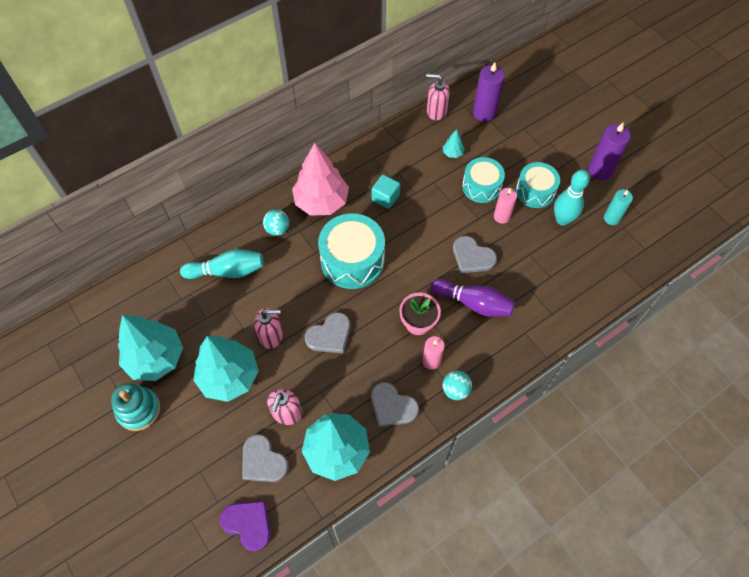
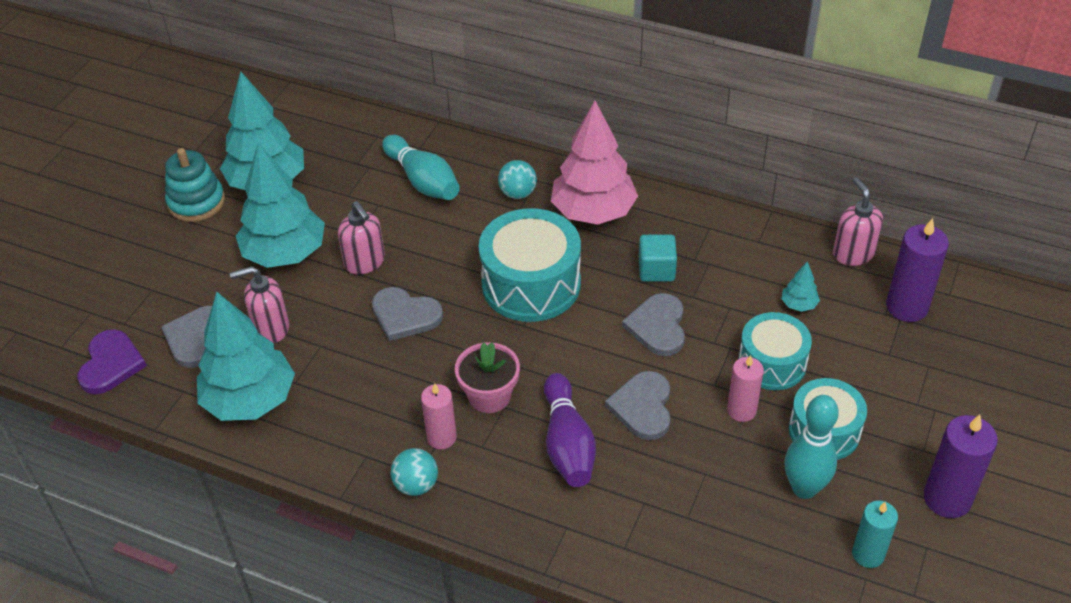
camera: 60 degrees right, 15 degrees down
(392, 406) = (346, 427): grey heart -> grey heart (658, 326)

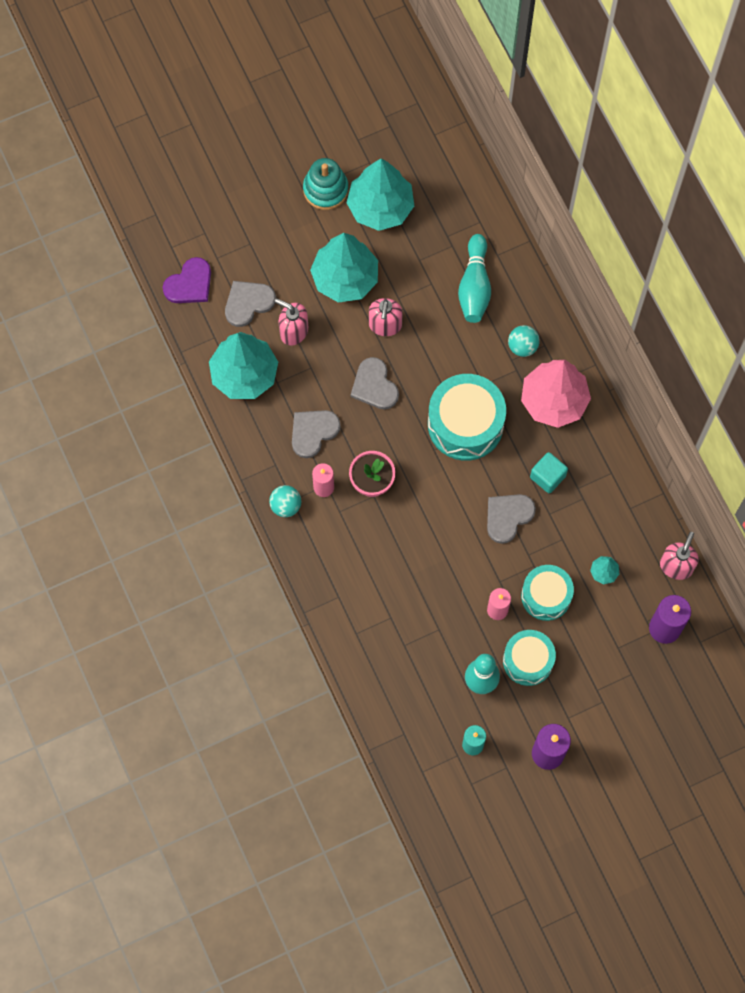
camera: 40 degrees right, 25 degrees up
(567, 443) = (385, 548): purple bowling pin -> none
(643, 407) = (446, 561): grey heart -> grey heart (313, 432)

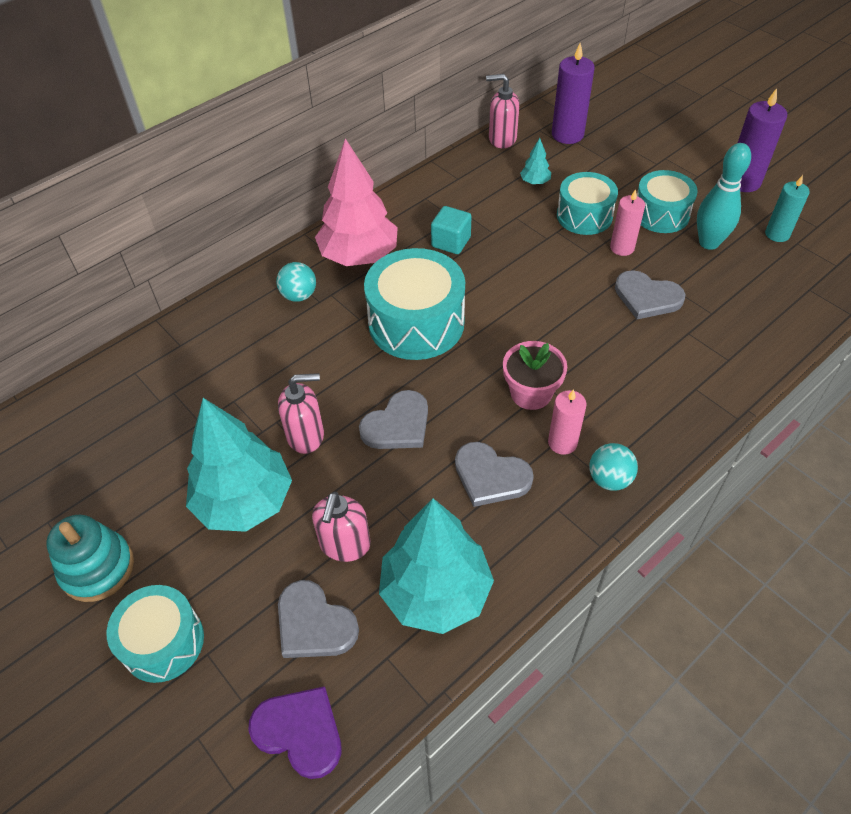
camera: 105 degrees left, 20 degrees down
(265, 221) = (163, 642): none -> turquoise drum
(380, 207) = (122, 488): turquoise tree -> none
(474, 286) = (228, 356): turquoise bowling pin -> none
(508, 517) = (512, 262): grey heart -> grey heart (647, 297)

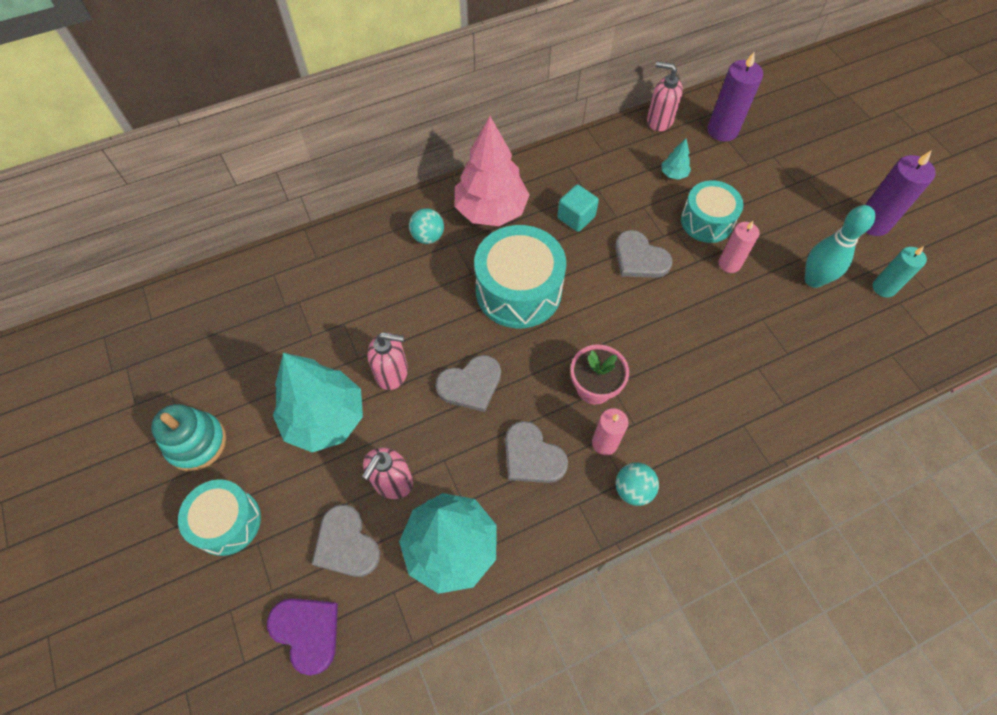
camera: 15 degrees right, 10 degrees up
(647, 297) = (733, 321): grey heart -> grey heart (639, 258)
(661, 214) = (779, 238): turquoise drum -> none

